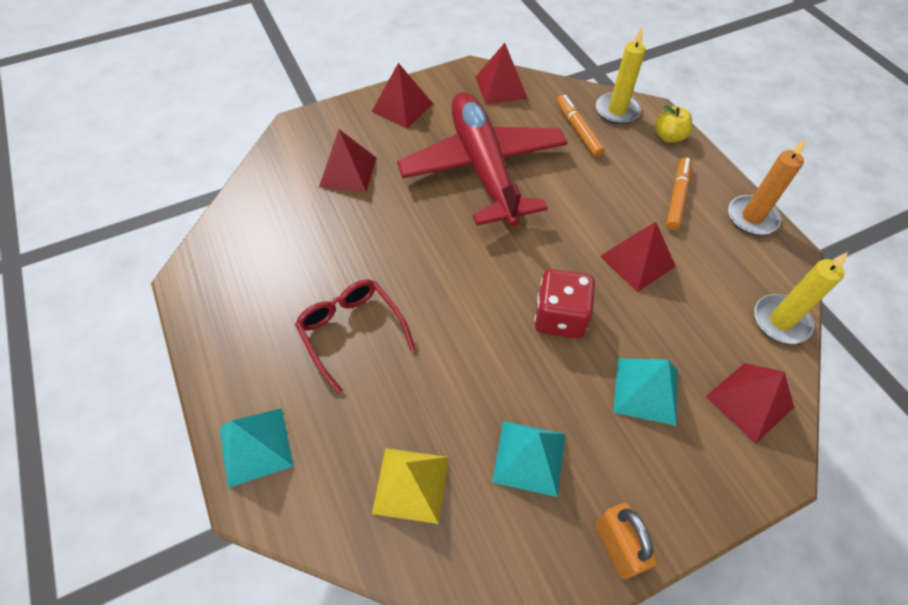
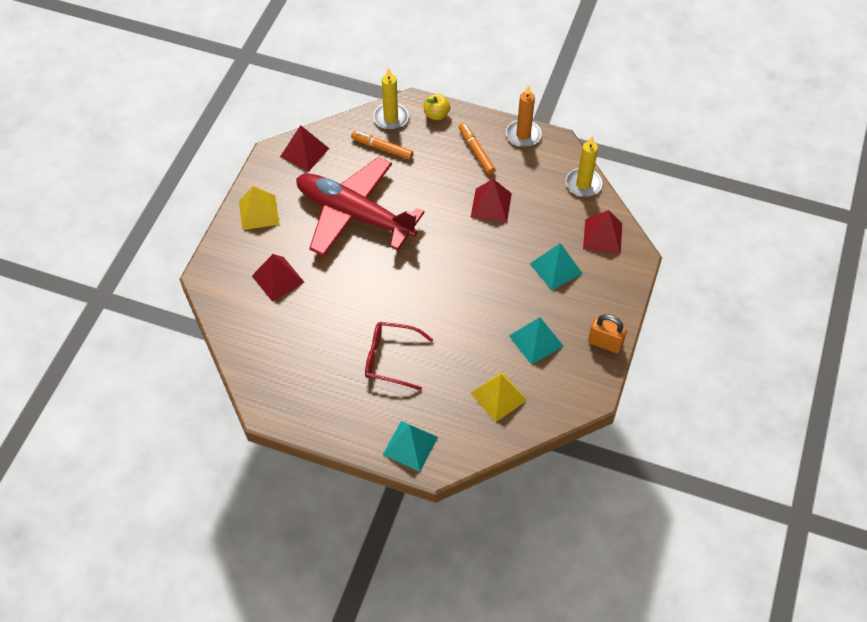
camera: 45 degrees left, 0 degrees up
(402, 107) = (259, 212): red pyramid -> yellow pyramid
(560, 317) = (483, 265): red dice -> none

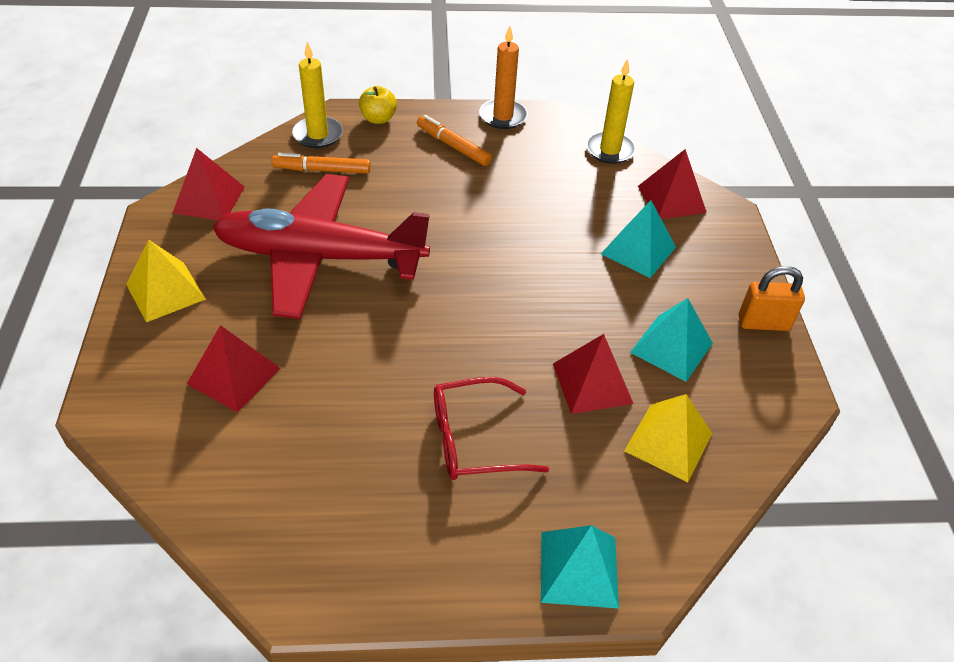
camera: 25 degrees left, 10 degrees down
(491, 205) = (507, 199): red pyramid -> red pyramid (592, 383)

